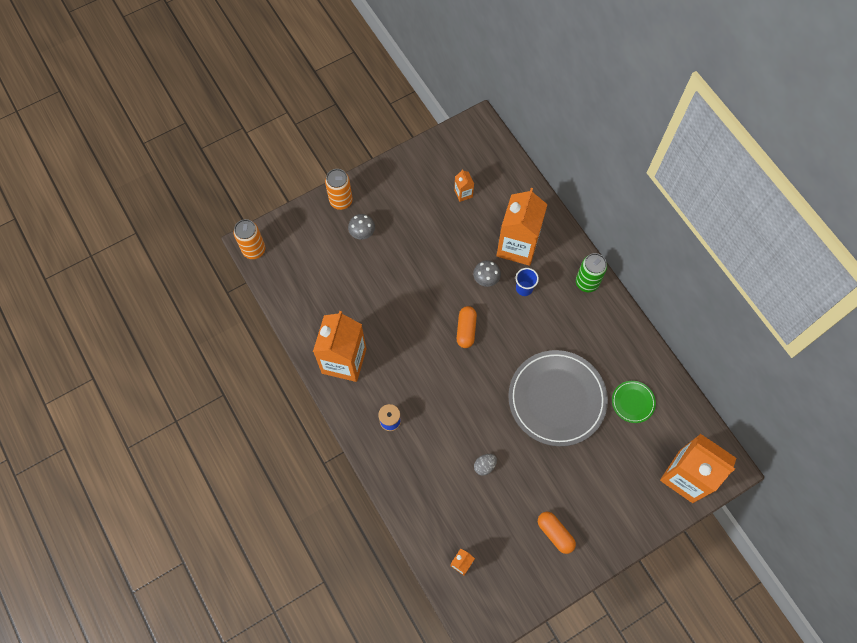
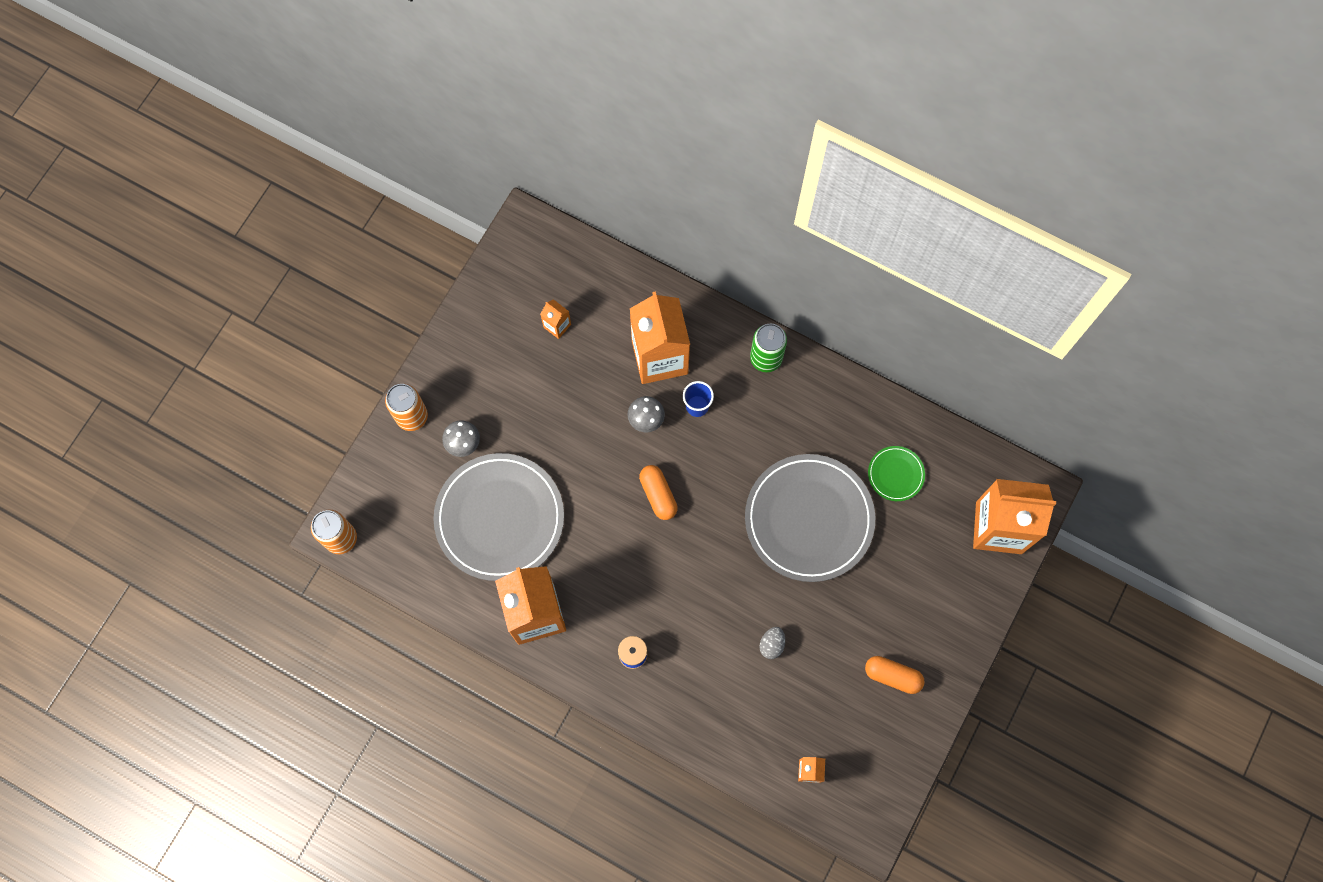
camera: 30 degrees left, 5 degrees up
(357, 290) = (499, 518): none -> grey plate

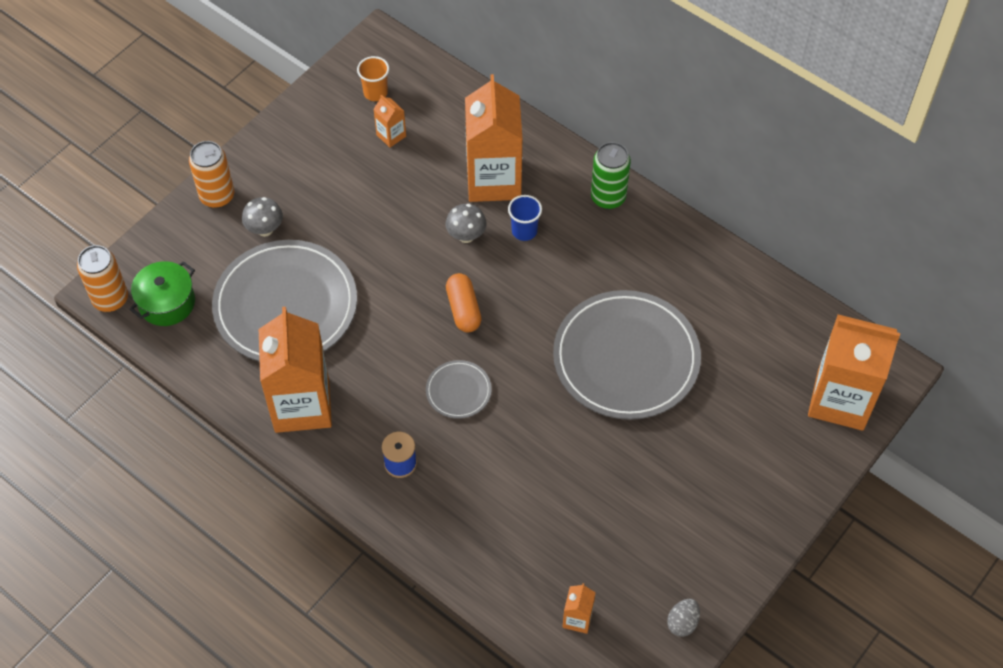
camera: 10 degrees right, 15 degrees down
(392, 533) = (167, 303): none -> green pot
(533, 282) = (375, 93): none -> orange cup
(669, 576) = (458, 391): none -> grey plate
(771, 644) = (559, 478): grey egg -> grey egg (682, 622)
(892, 676) = (693, 533): orange capsule -> none
(895, 474) = (731, 329): green plate -> none

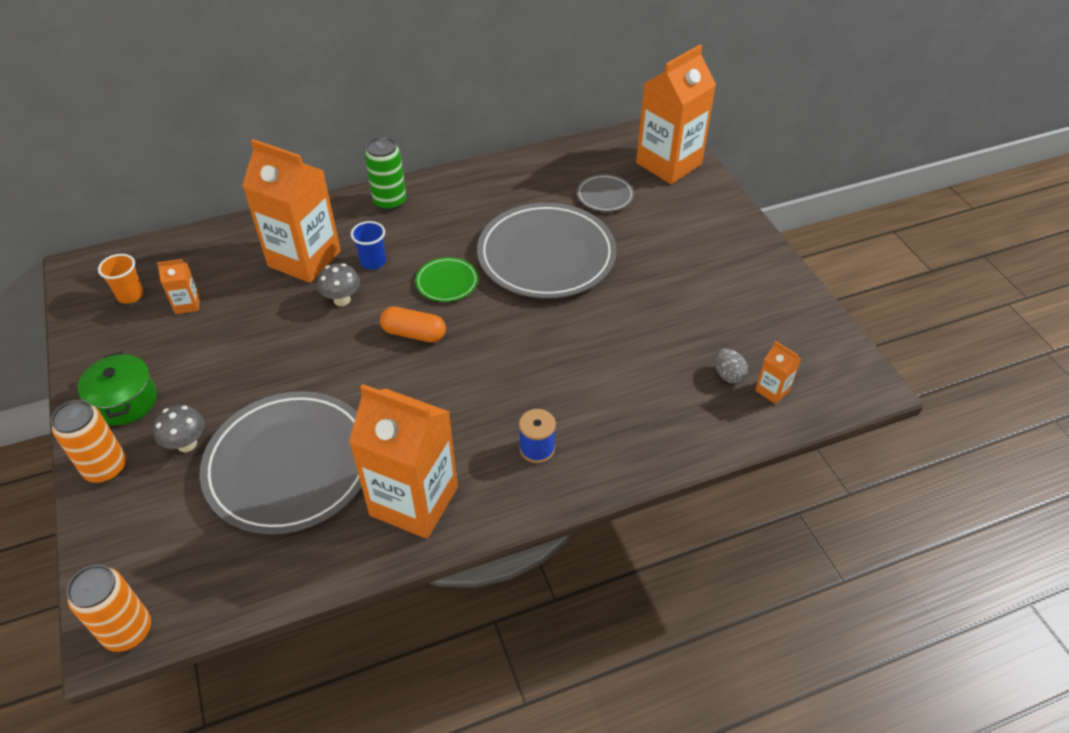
camera: 60 degrees left, 10 degrees down
(167, 303) = (187, 573): green pot -> green pot (125, 401)
(458, 391) = (493, 373): grey plate -> grey plate (605, 195)
(538, 299) = (447, 282): none -> green plate
(682, 622) = (810, 326): grey egg -> grey egg (728, 375)

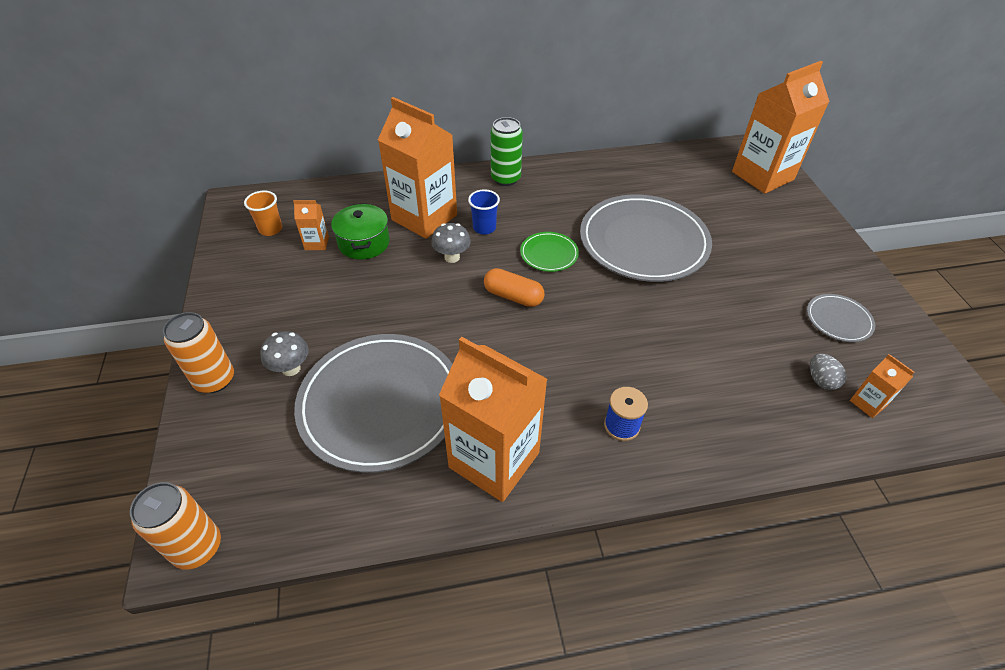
camera: 10 degrees right, 0 degrees up
(125, 401) = (245, 321): green pot -> green pot (364, 243)
(605, 195) = (701, 196): grey plate -> grey plate (838, 320)

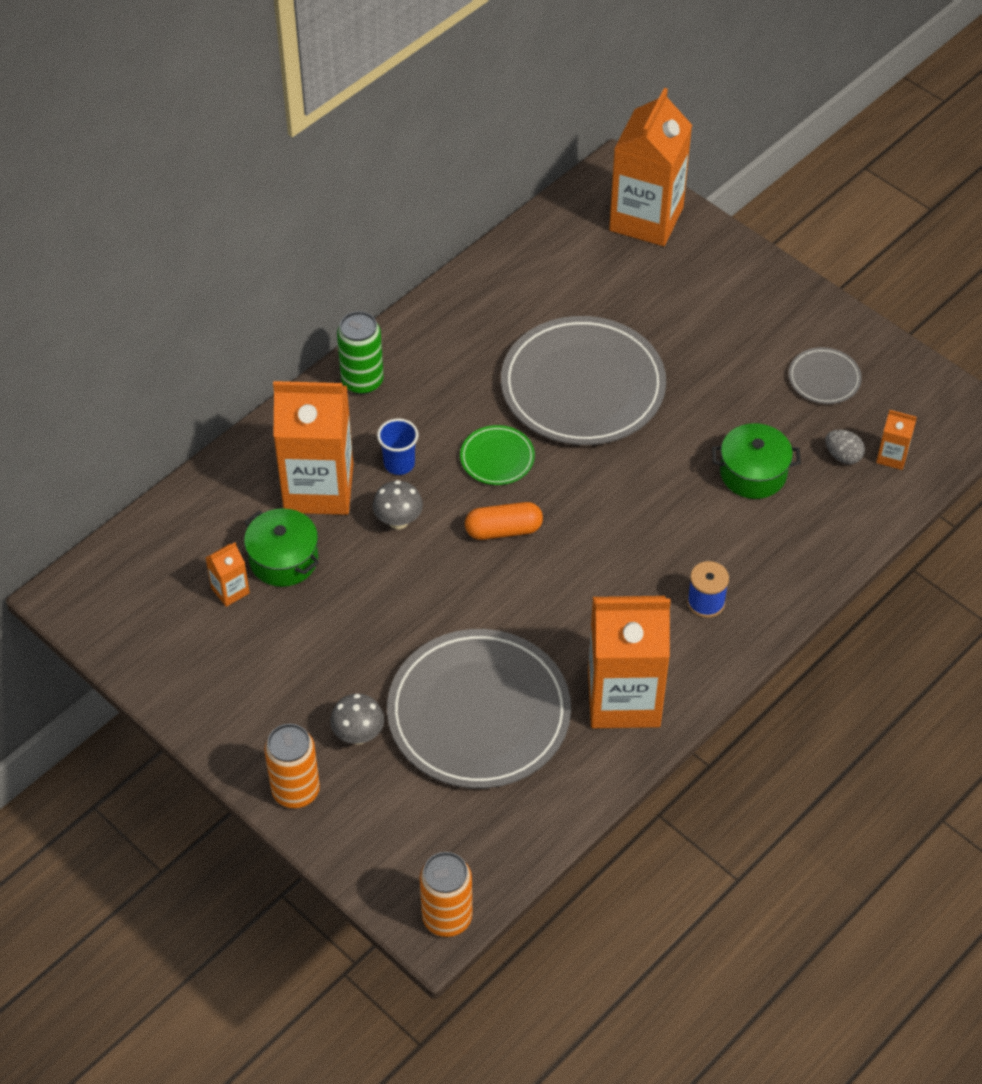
camera: 35 degrees left, 5 degrees up
(270, 229) = (155, 605): orange cup -> none
(732, 354) = (753, 473): none -> green pot

